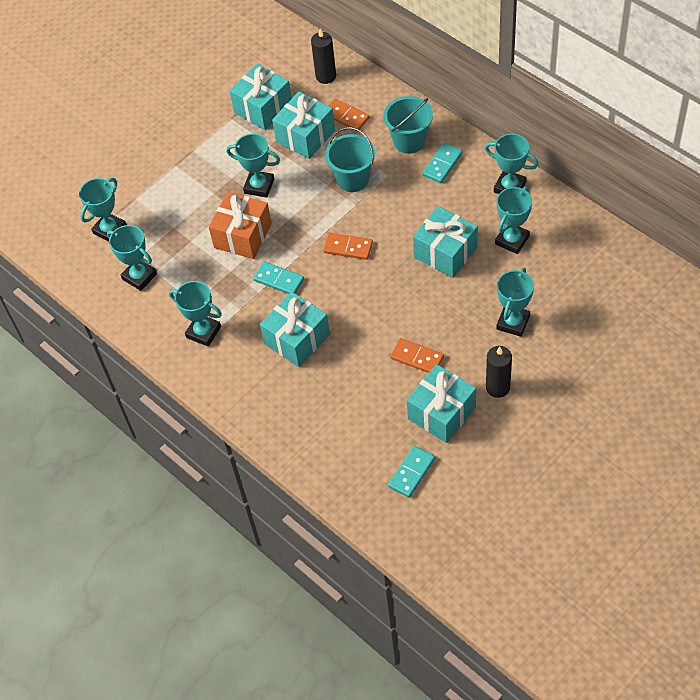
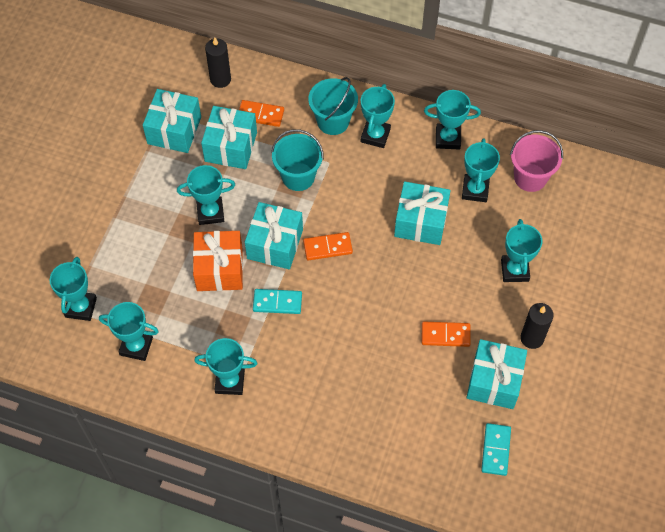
camera: 30 degrees left, 5 degrees up
(297, 339) = (324, 356): turquoise gift -> turquoise gift (275, 244)
(442, 164) = (375, 135): turquoise domino -> turquoise trophy
(572, 245) = (530, 177): none -> pink bucket

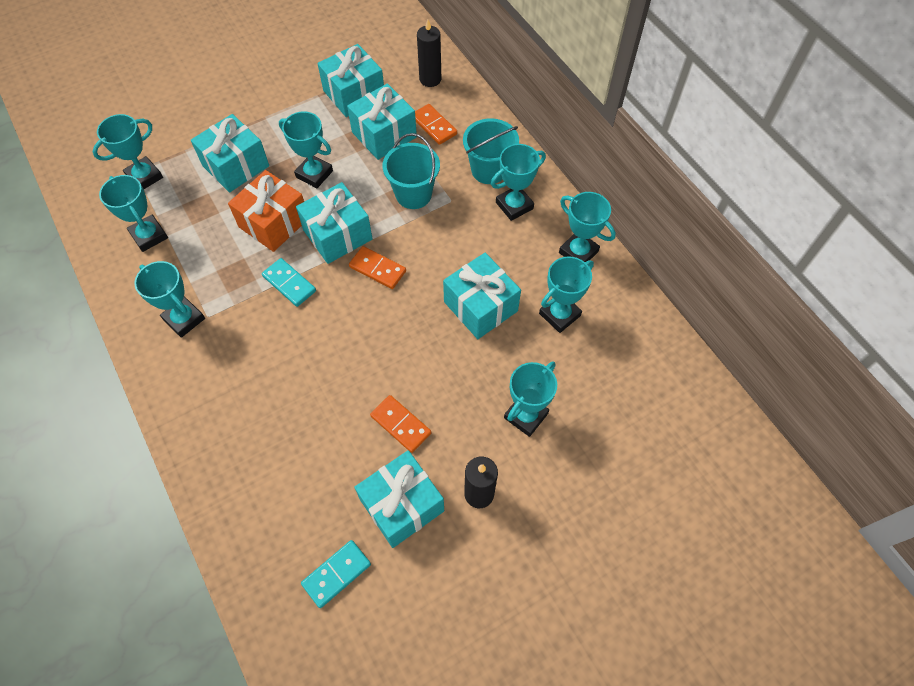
camera: 40 degrees right, 0 degrees up
(143, 248) = (236, 166): none -> turquoise gift
(530, 177) = (625, 341): pink bucket -> none

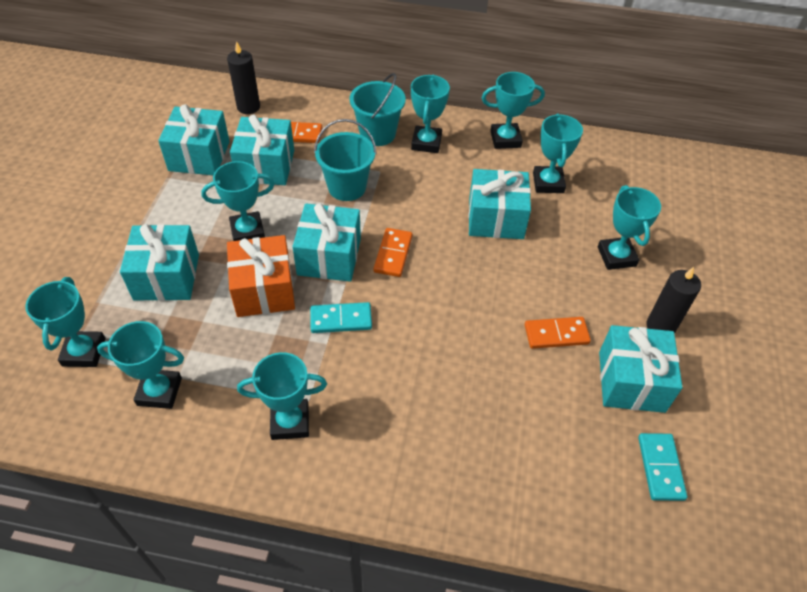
camera: 50 degrees left, 10 degrees down
(377, 269) = (393, 254): orange domino -> orange domino turned 60 degrees counterclockwise

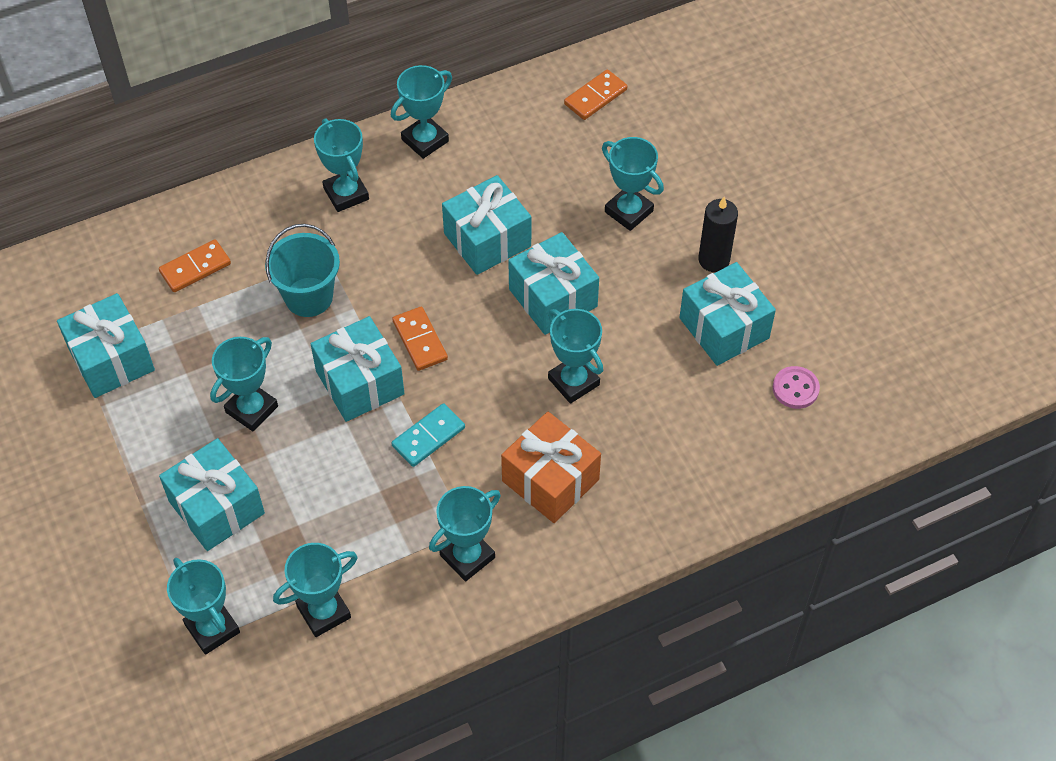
camera: 35 degrees left, 5 degrees up
(248, 107) = (106, 267): black candle -> none
(264, 290) = (327, 456): orange gift -> orange gift (550, 480)
(266, 166) = (198, 325): turquoise gift -> turquoise gift (553, 298)
(377, 134) = (284, 214): turquoise bucket -> none
(548, 183) = (507, 168): turquoise trophy -> turquoise trophy (573, 382)
(556, 334) = (631, 325): orange domino -> orange domino (595, 97)
(660, 468) = (795, 388): turquoise domino -> pink button

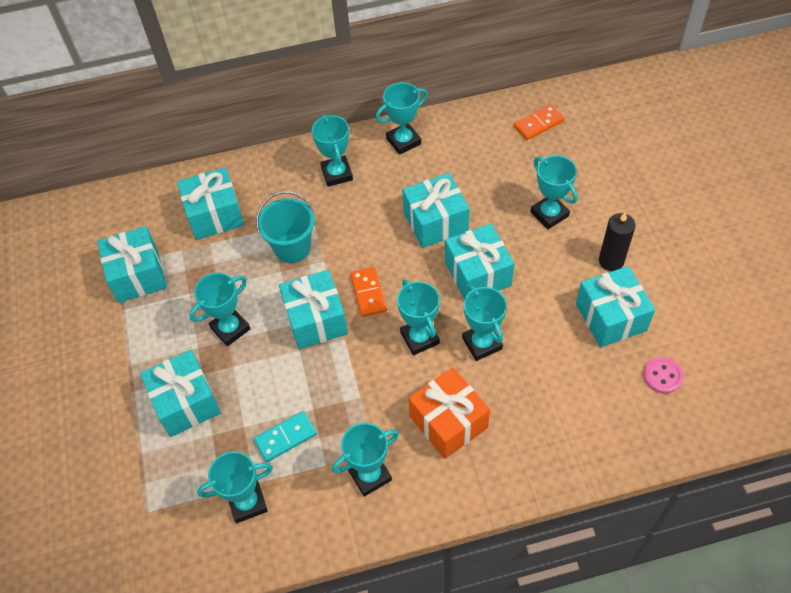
camera: 15 degrees right, 0 degrees up
(195, 268) = (215, 215): orange domino -> turquoise gift
(212, 628) = (159, 501): turquoise trophy -> turquoise trophy (420, 338)
(428, 437) = (359, 371): turquoise domino -> turquoise domino (285, 437)

